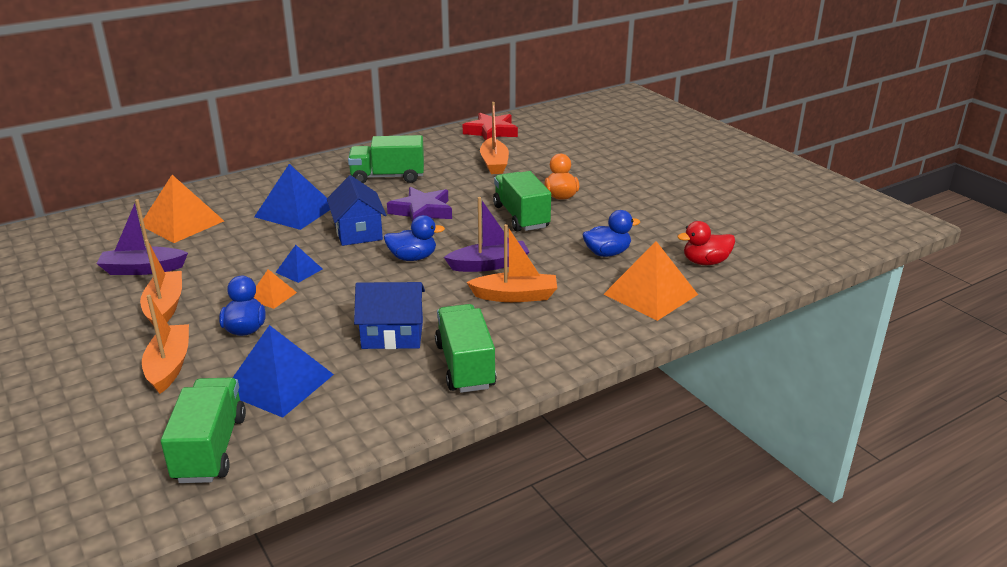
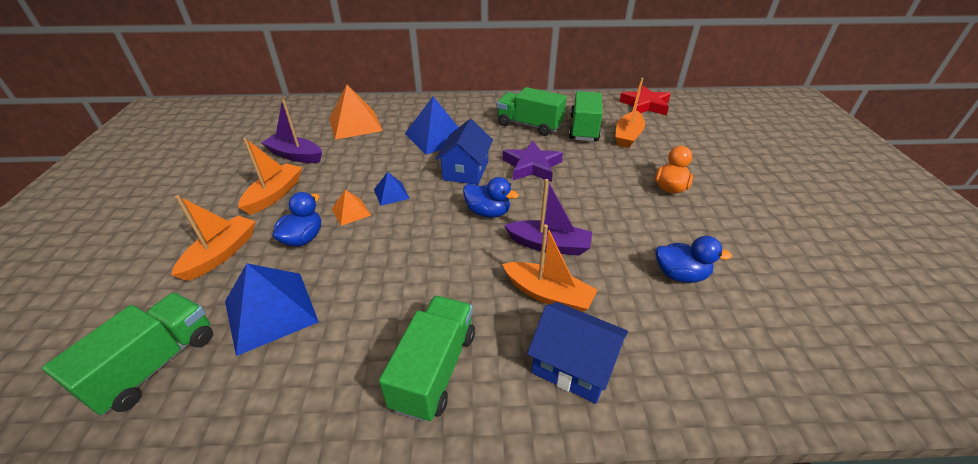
camera: 30 degrees right, 10 degrees up
(392, 334) = (403, 295): blue house -> blue house (573, 365)
(521, 217) = (616, 199): green truck -> green truck (584, 129)
(651, 294) = (702, 355): orange pyramid -> none
(705, 262) = (798, 333): red duck -> none

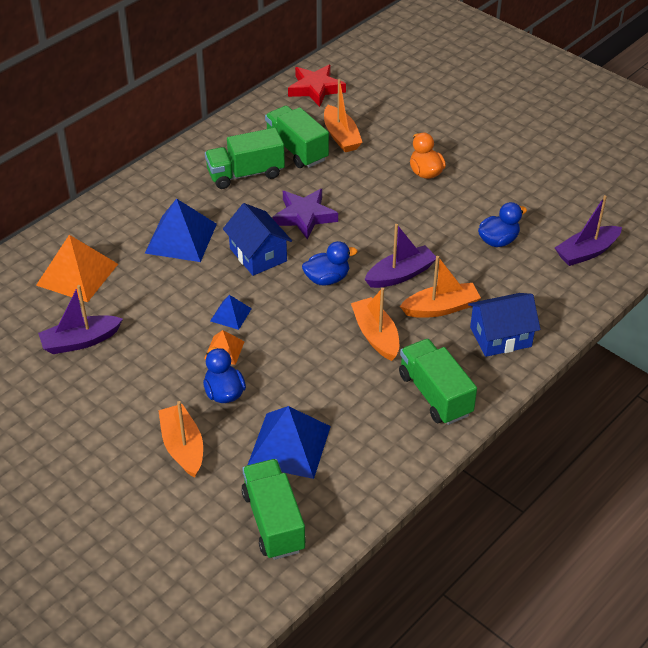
camera: 45 degrees left, 5 degrees up
(274, 195) = (133, 383): orange boat -> orange boat (376, 335)
(781, 350) = (586, 252): none -> purple boat

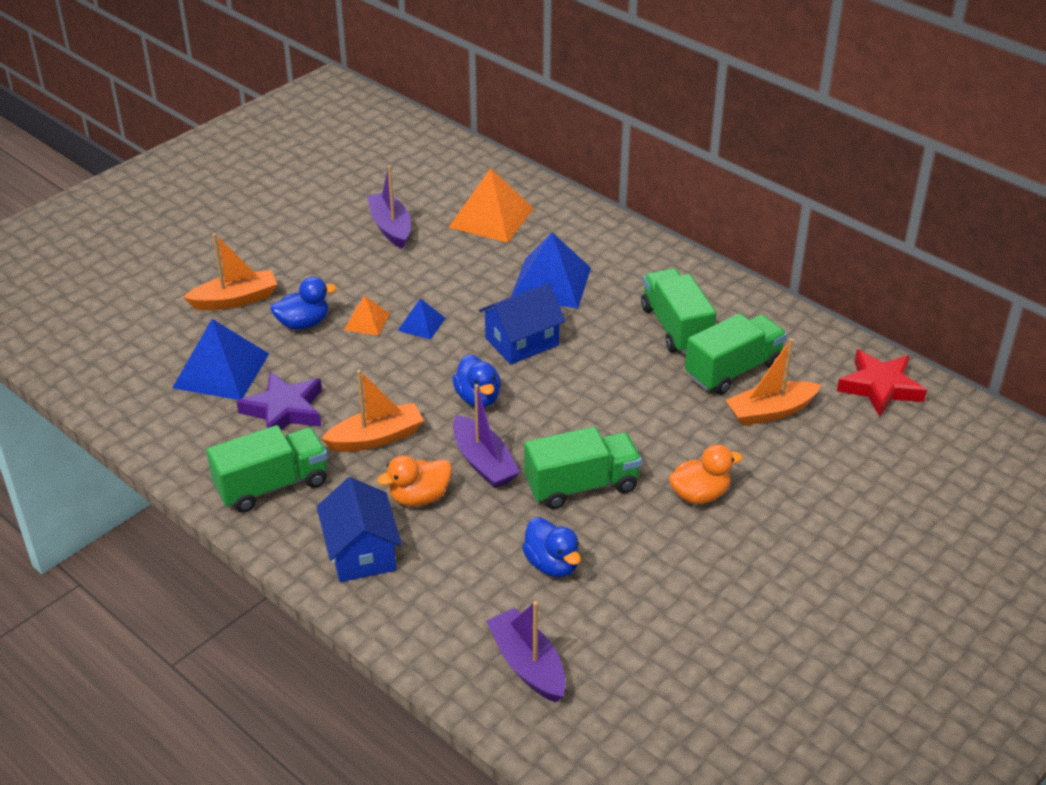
camera: 90 degrees right, 5 degrees down
(273, 521) = (125, 361): green truck -> green truck (581, 486)
(304, 216) = (595, 378): purple star -> purple star (284, 410)
(440, 308) = (419, 497): orange boat -> orange duck

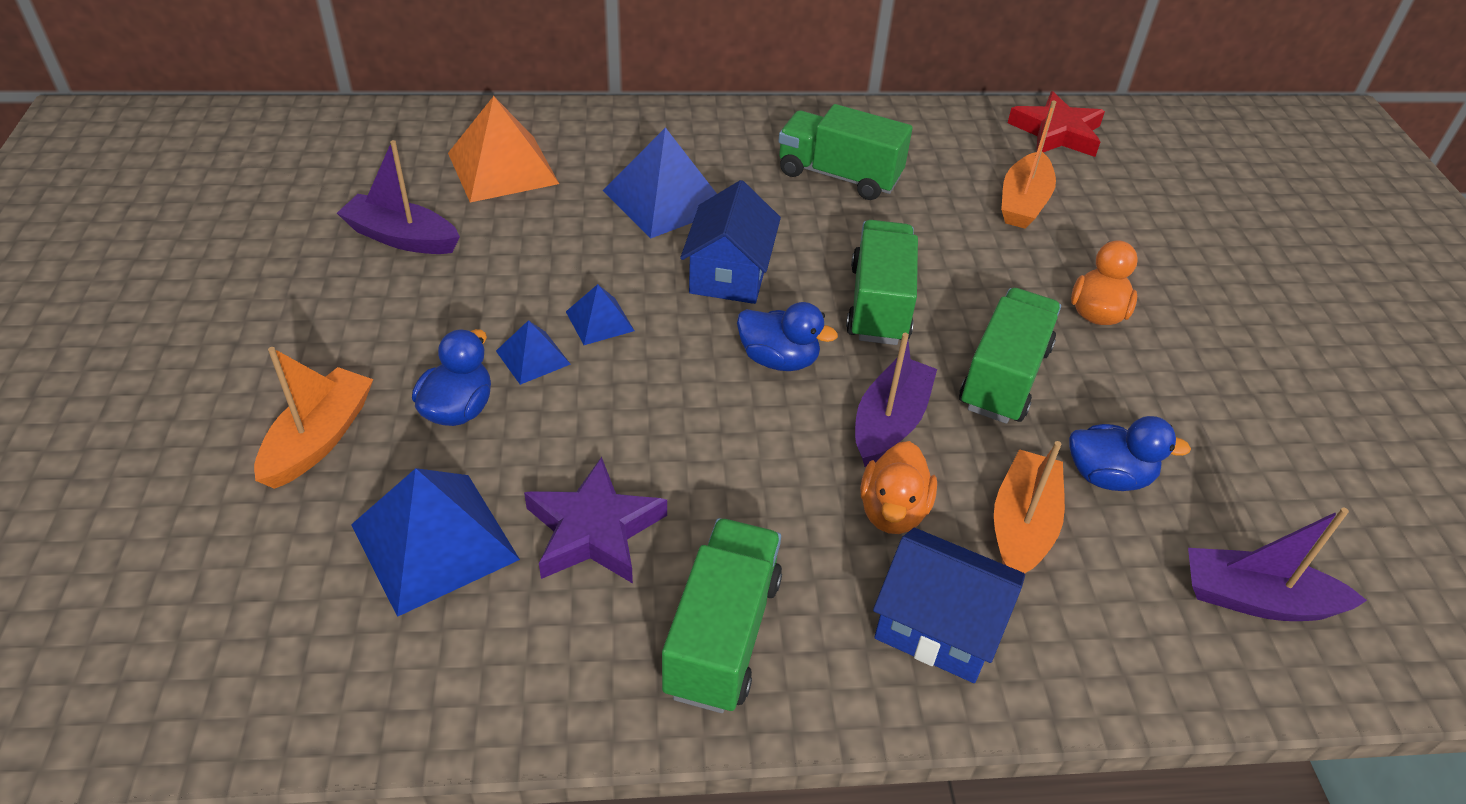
camera: 50 degrees left, 5 degrees up
(367, 321) = (533, 357): orange pyramid -> blue pyramid
(376, 438) = (747, 481): orange boat -> orange boat (1022, 526)
(483, 462) = (889, 423): purple boat -> purple boat turned 75 degrees counterclockwise
(733, 370) = (941, 185): green truck -> green truck (879, 304)

